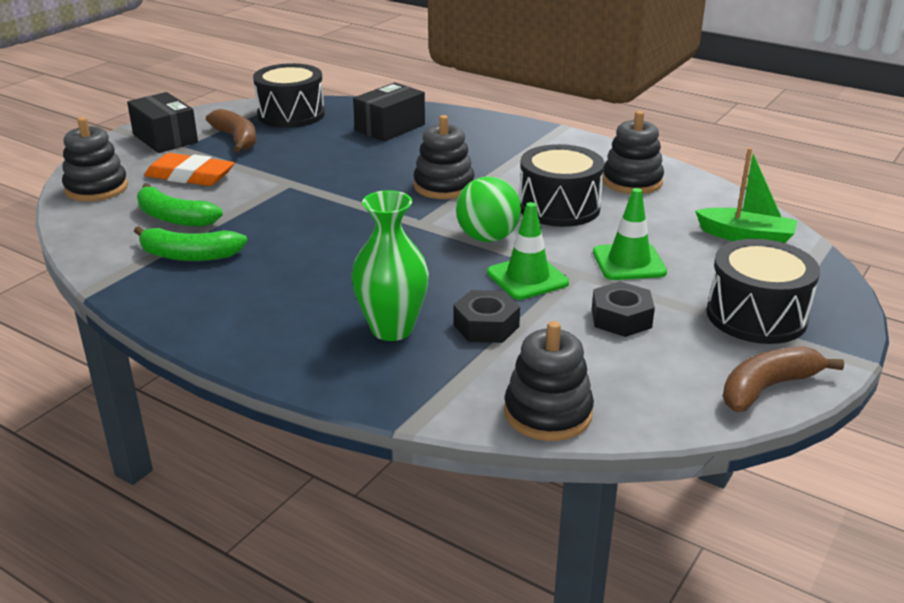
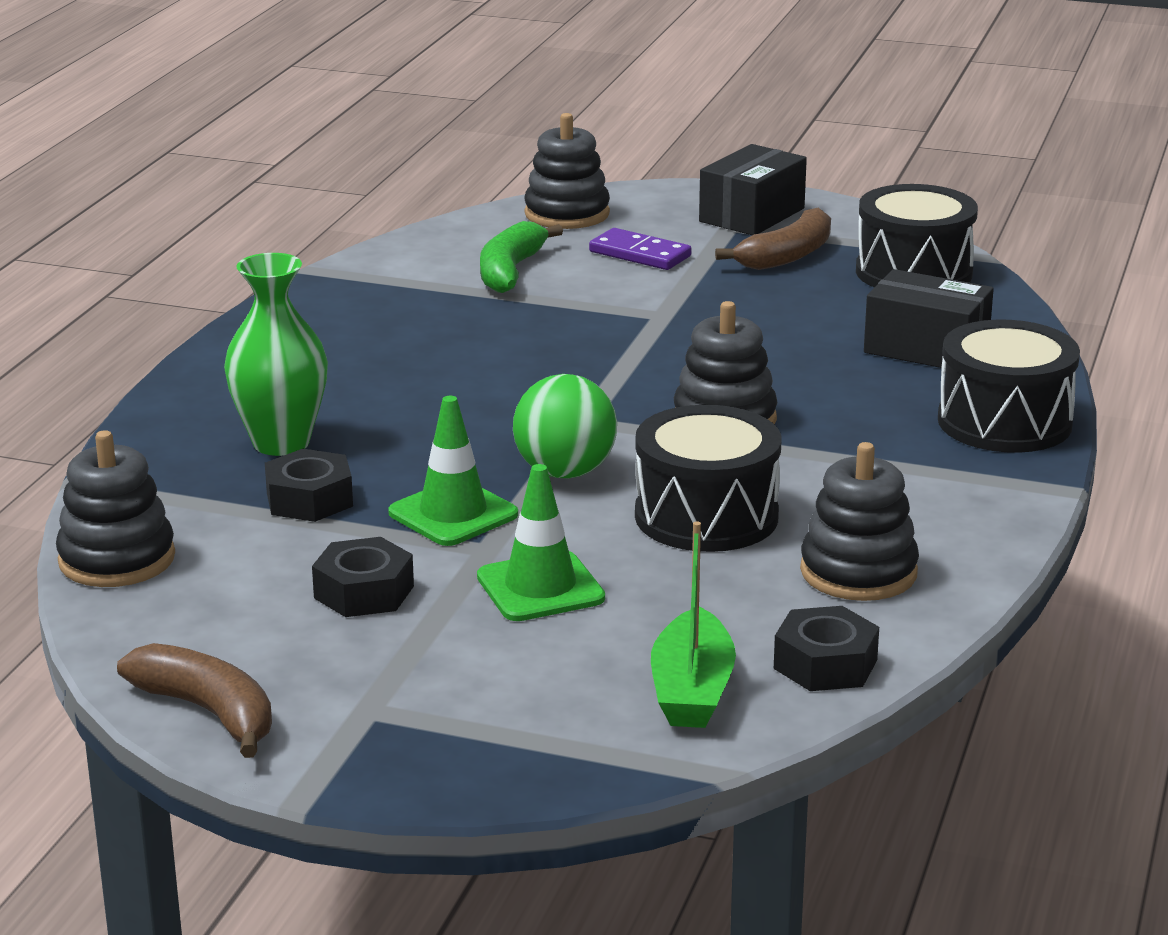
camera: 75 degrees right, 5 degrees down
(189, 255) = (415, 300): green banana -> none
(190, 176) = (640, 254): orange eraser -> purple domino
(722, 203) = (825, 664): none -> black nut
(756, 315) = (413, 702): black drum -> black drum (1004, 422)

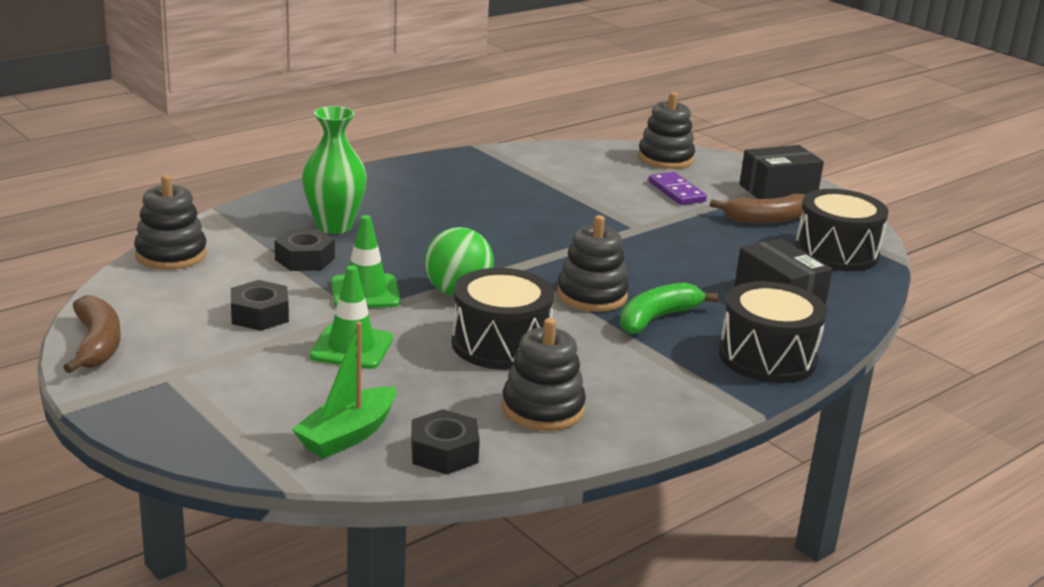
camera: 30 degrees right, 0 degrees up
(510, 271) = (587, 179): green banana -> green banana (657, 318)

